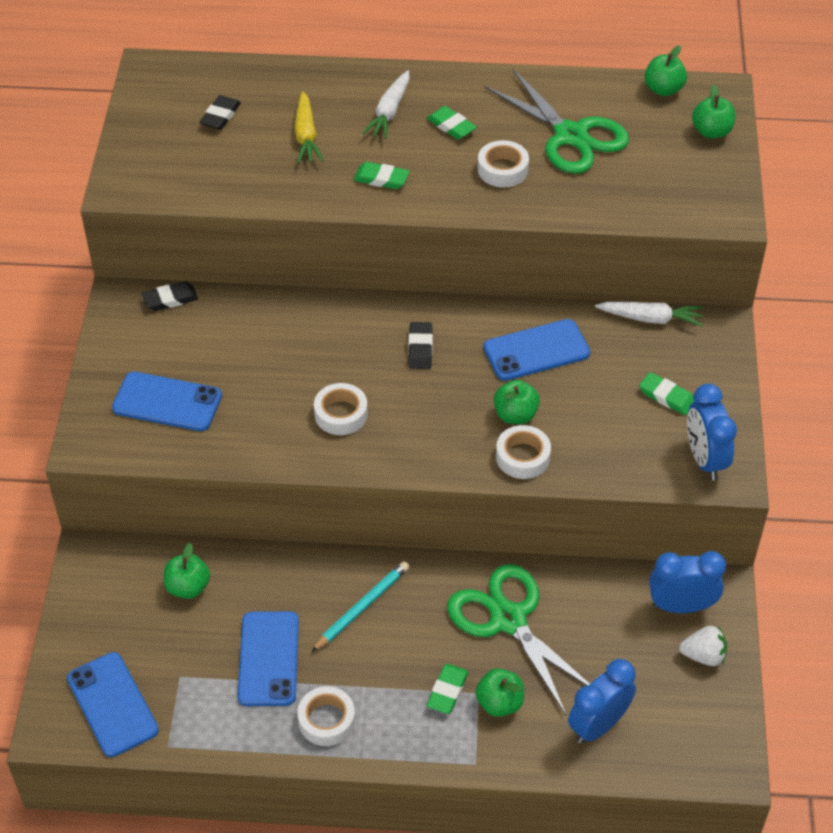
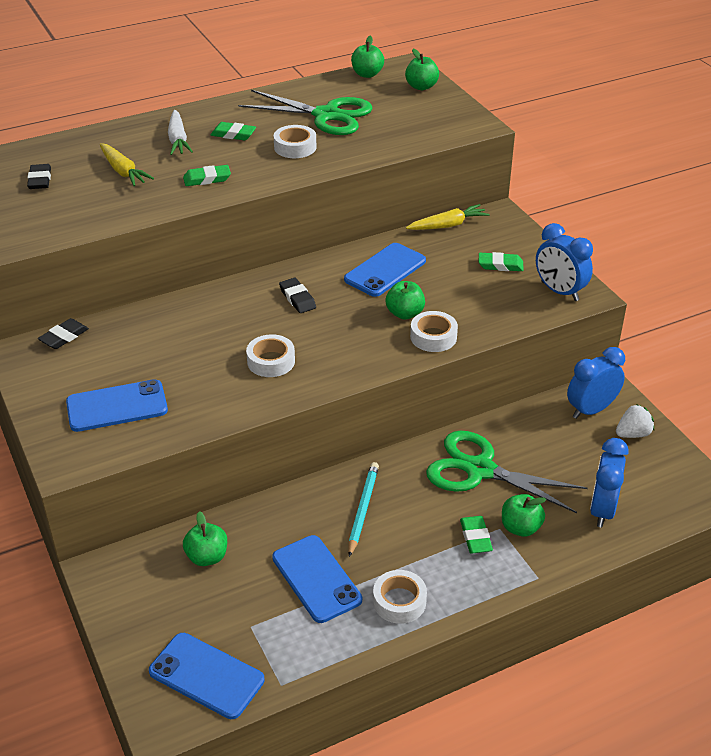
camera: 30 degrees left, 10 degrees down
(650, 318) = (448, 225): white carrot -> yellow carrot

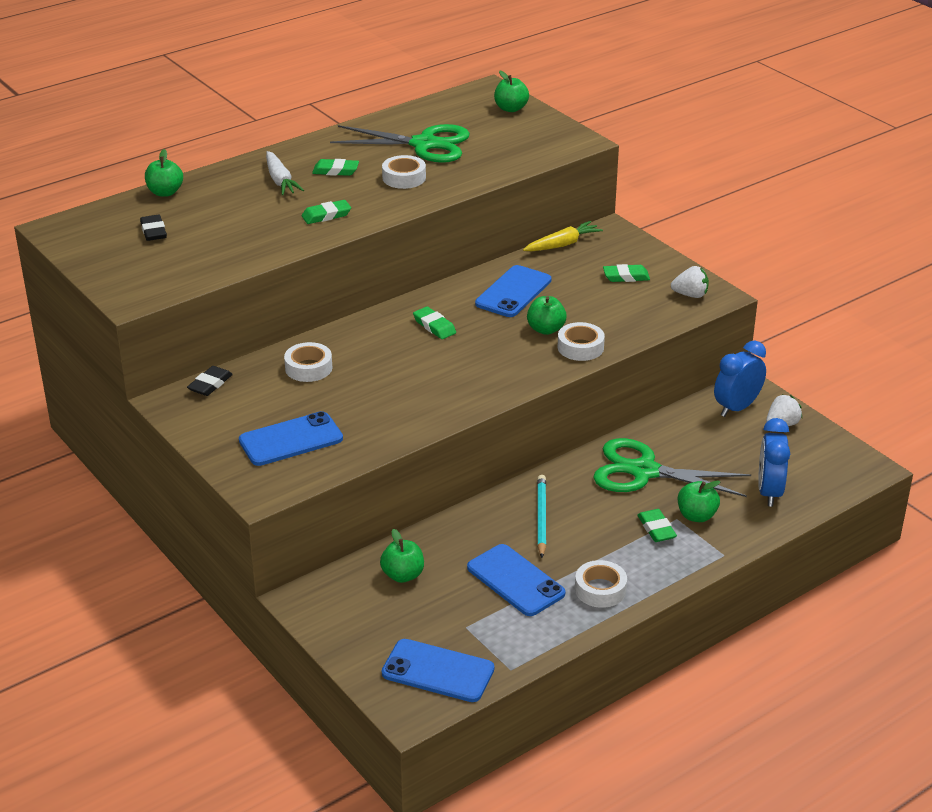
camera: 10 degrees left, 5 degrees down
(123, 171) = (237, 216): yellow carrot -> none
(271, 361) = (428, 385): white tape -> white tape (308, 368)
(297, 298) = (434, 326): black eraser -> green eraser
(367, 74) = (451, 100): green apple -> green apple (165, 192)
(559, 291) = (690, 295): blue clock -> white strawberry

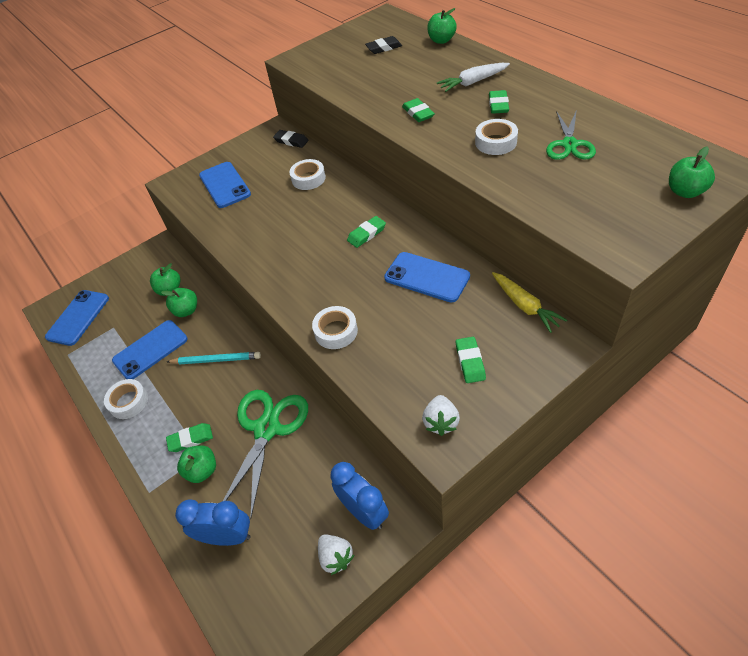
camera: 95 degrees right, 15 degrees up
(424, 144) = (569, 144): green scissors -> green scissors, size x0.62
(546, 329) = (365, 305): green apple -> green apple (186, 310)

